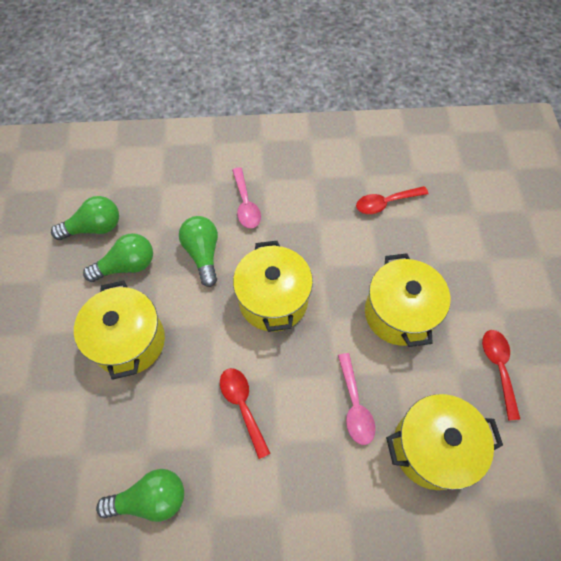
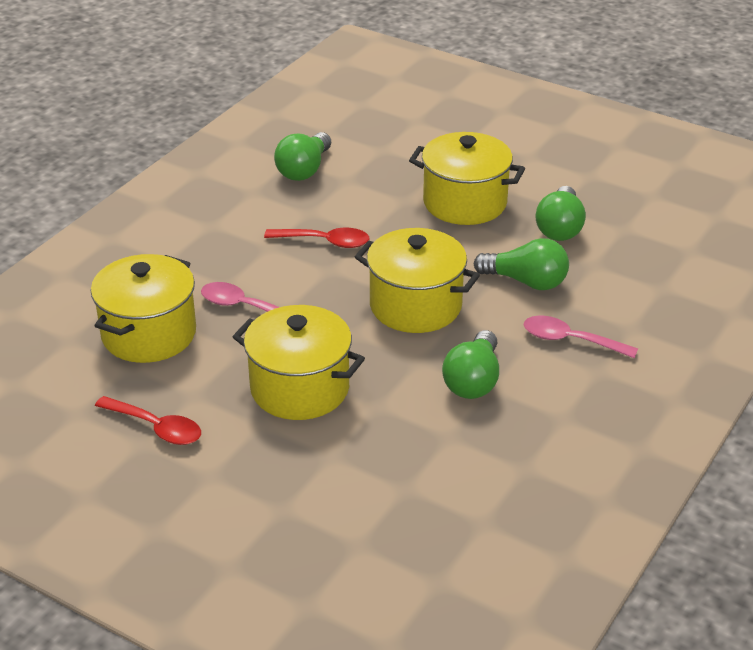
camera: 125 degrees right, 25 degrees down
(94, 228) = (634, 223): green light bulb -> green light bulb (473, 381)
(385, 203) = (459, 463): red spoon -> none

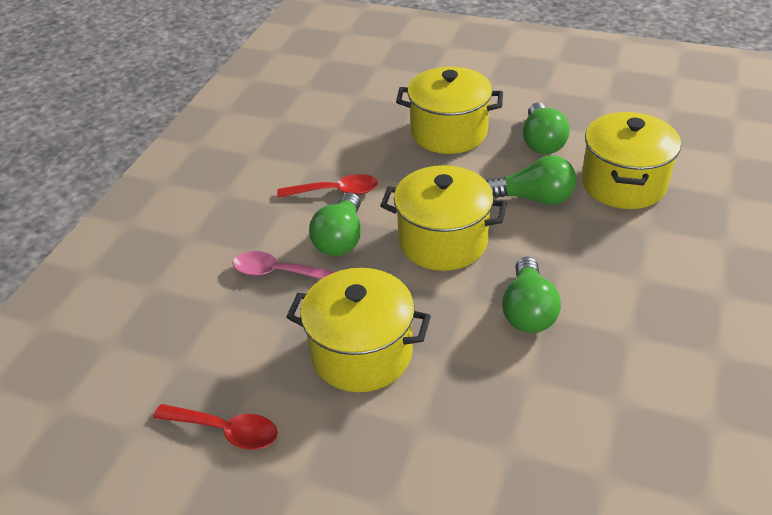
camera: 10 degrees left, 5 degrees up
(149, 334) = (191, 320): yellow pot -> yellow pot (623, 183)
(304, 170) = (294, 126): green light bulb -> green light bulb (340, 239)
(570, 340) = (599, 250): pink spoon -> none

